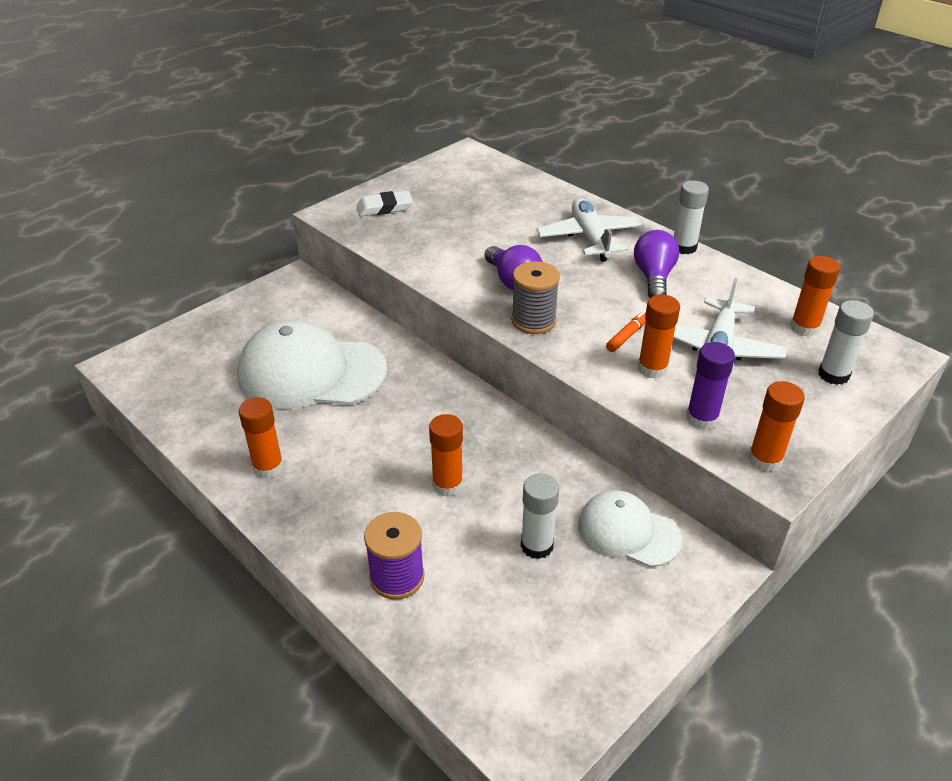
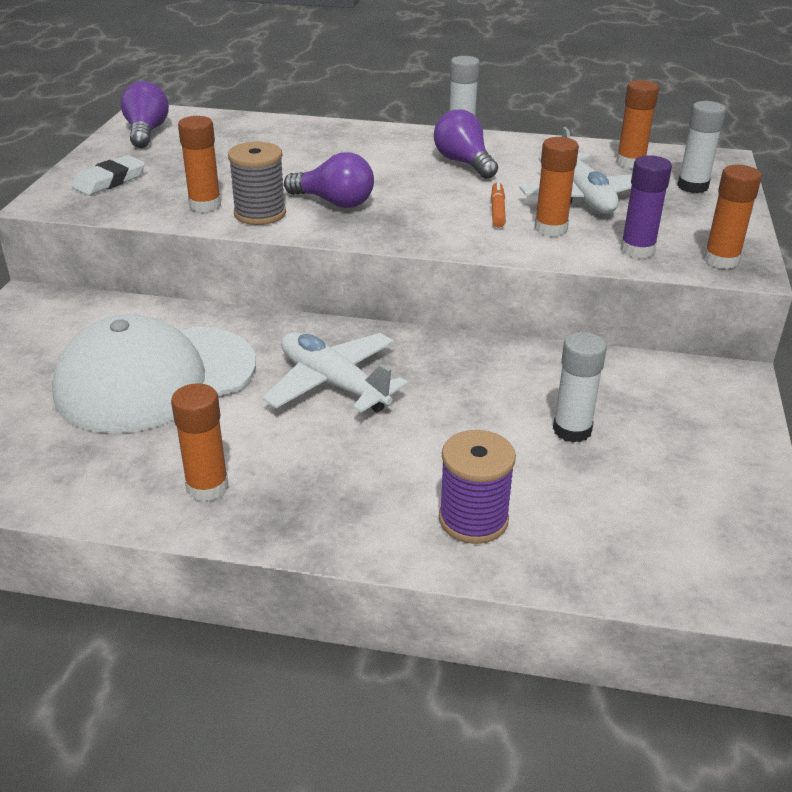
camera: 35 degrees left, 5 degrees down
(447, 484) = (428, 417): orange glue stick -> orange glue stick (205, 205)
(449, 170) = (146, 132): none -> purple light bulb
(533, 321) = (396, 227): grey spool -> grey spool (260, 214)
(590, 238) = (366, 149): white plane -> white plane (333, 383)
(628, 532) = (634, 384): white cap -> none

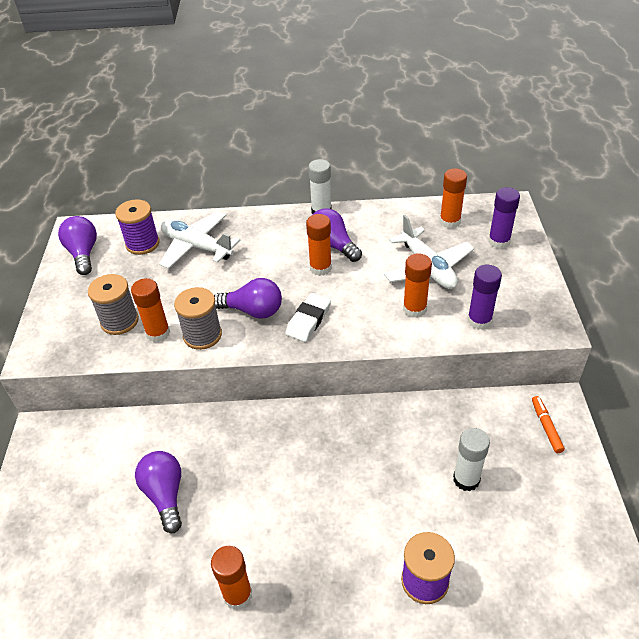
camera: 10 degrees left, 10 degrees up
(110, 181) = (75, 319): white eraser -> white eraser (308, 320)
(155, 379) = (165, 495): white cap -> purple light bulb
(162, 189) = (119, 321): none -> grey spool
(222, 133) = (142, 244): none -> purple spool
(333, 383) = (293, 471): white plane -> white plane (196, 247)
(497, 210) = (372, 296): orange marker -> orange marker (546, 427)
(692, 186) = (499, 241): white glue stick -> purple glue stick
(721, 260) = (537, 320): orange glue stick -> orange glue stick (320, 268)

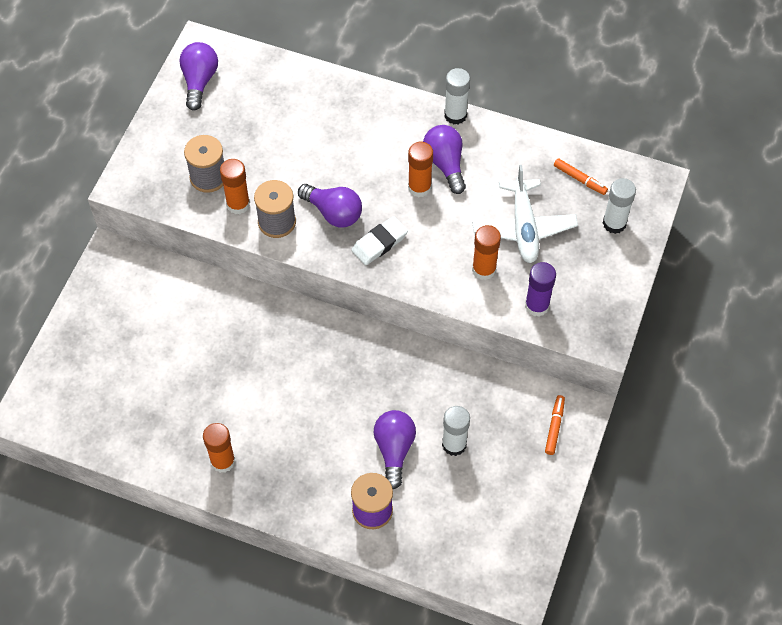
camera: 20 degrees right, 15 degrees up
(142, 244) = (260, 90): purple spool -> none
(165, 495) = (196, 356): purple light bulb -> purple light bulb (394, 450)
(196, 247) = (311, 114): white plane -> none
(450, 221) = (580, 179): orange glue stick -> orange marker
(499, 241) = (614, 223): purple glue stick -> white glue stick

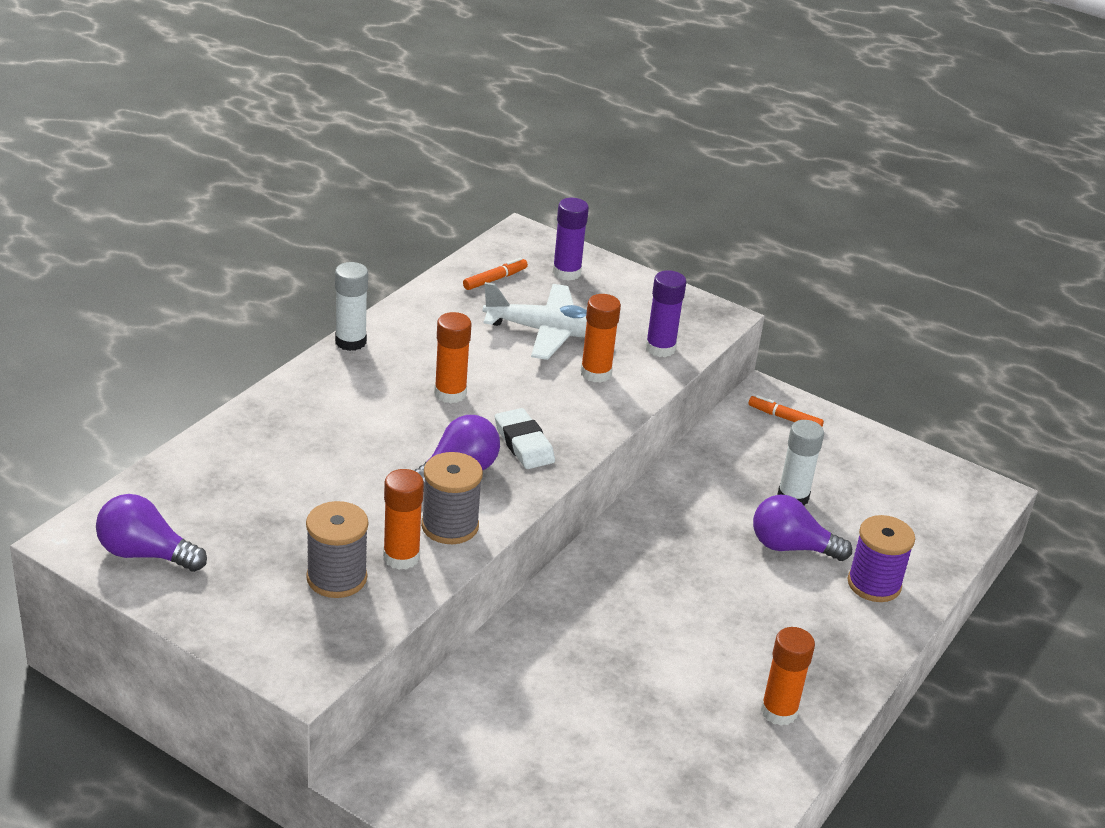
camera: 80 degrees left, 25 degrees down
(445, 164) = (423, 366): purple light bulb -> none
(614, 223) = (566, 272): white glue stick -> purple glue stick

